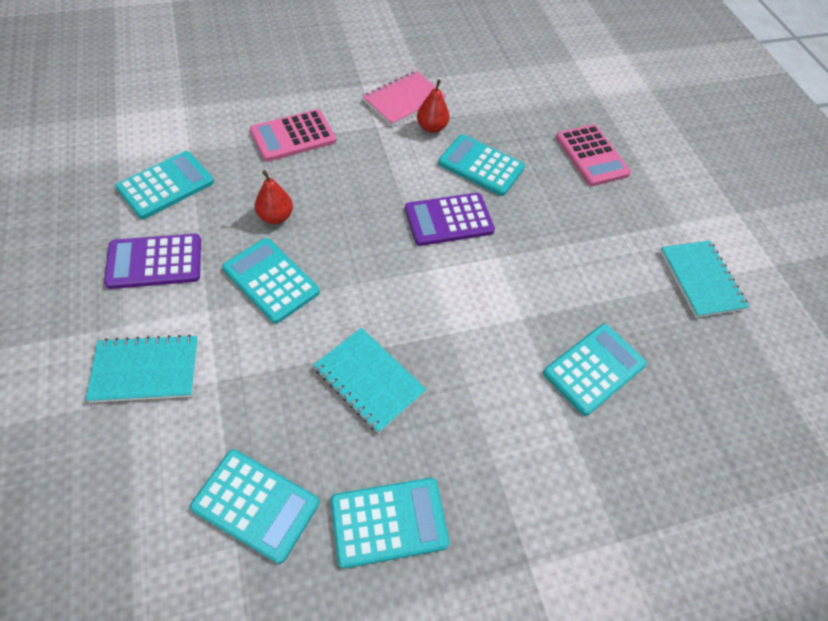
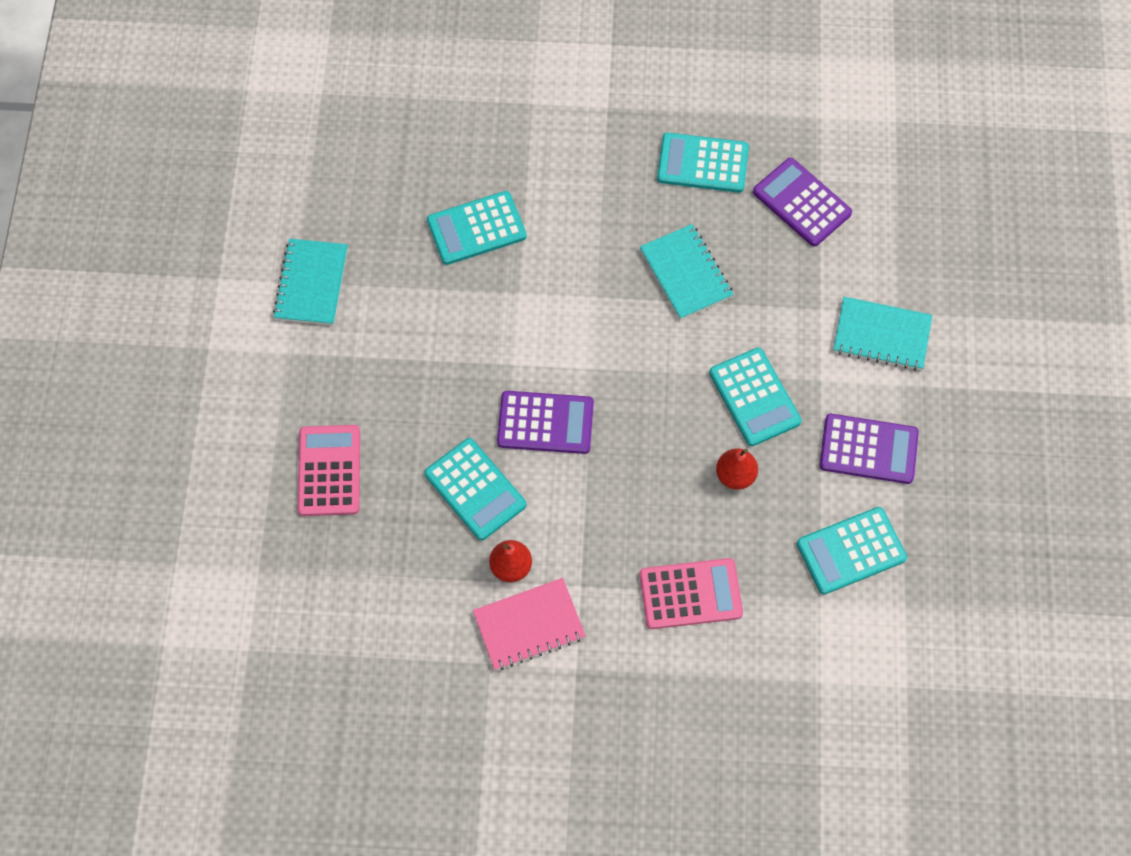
camera: 155 degrees left, 10 degrees up
(256, 505) = (801, 203): turquoise calculator -> purple calculator

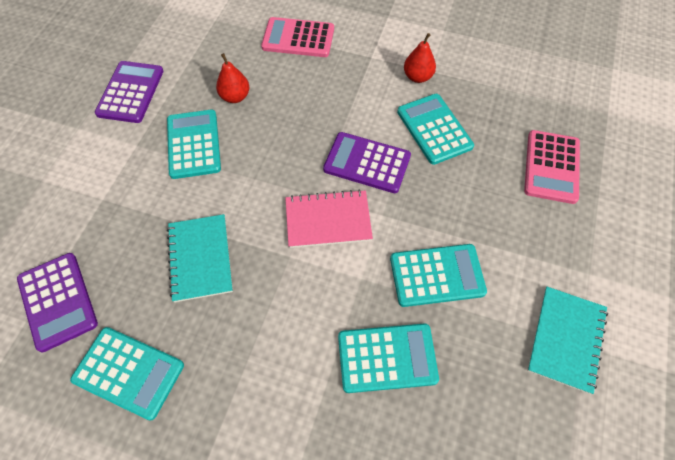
camera: 165 degrees left, 5 degrees down
(529, 625) = (413, 43): pink notebook -> pink notebook (328, 220)
(851, 551) = (180, 39): turquoise calculator -> turquoise calculator (437, 275)
(868, 449) = (130, 92): purple calculator -> purple calculator turned 75 degrees clockwise
(881, 335) = (67, 166): turquoise notebook -> none

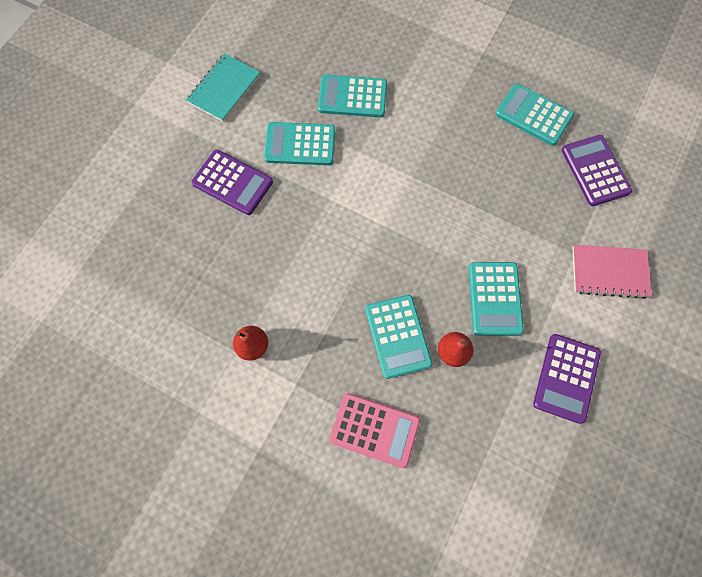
camera: 170 degrees left, 10 degrees up
(200, 258) = (485, 186): turquoise notebook -> none
(328, 220) = (377, 201): pink notebook -> pink notebook (609, 272)
(367, 163) = (331, 250): purple calculator -> purple calculator (232, 182)
(434, 129) = (257, 277): turquoise calculator -> turquoise calculator (398, 336)
(551, 167) = (166, 219): pink calculator -> none

